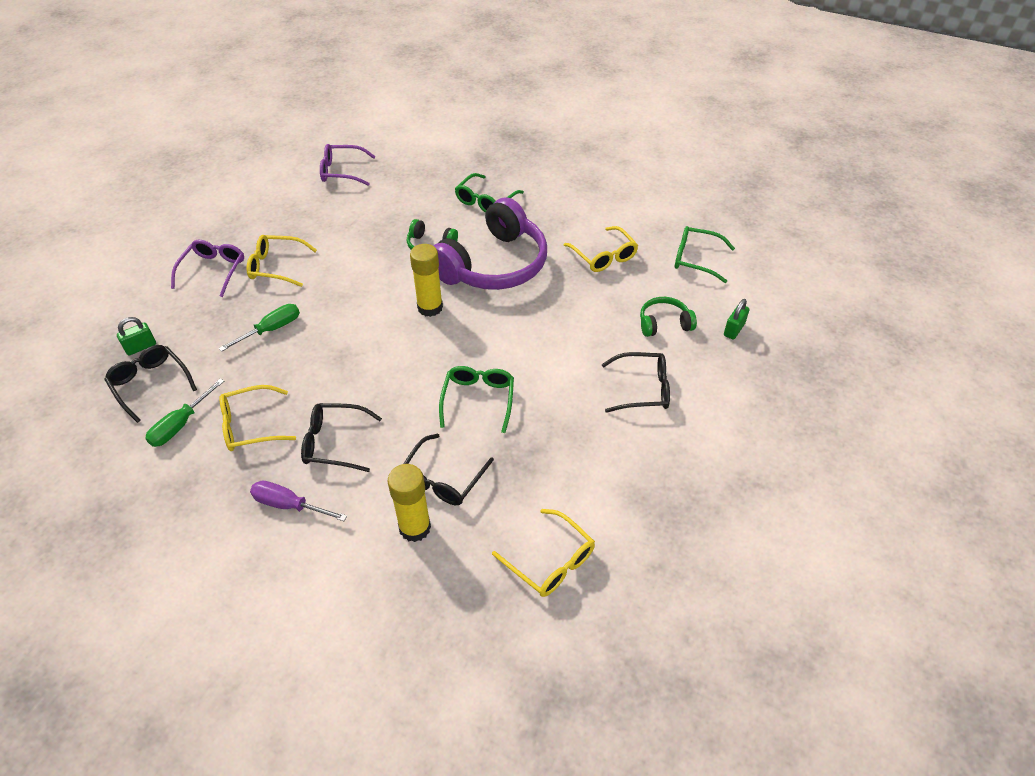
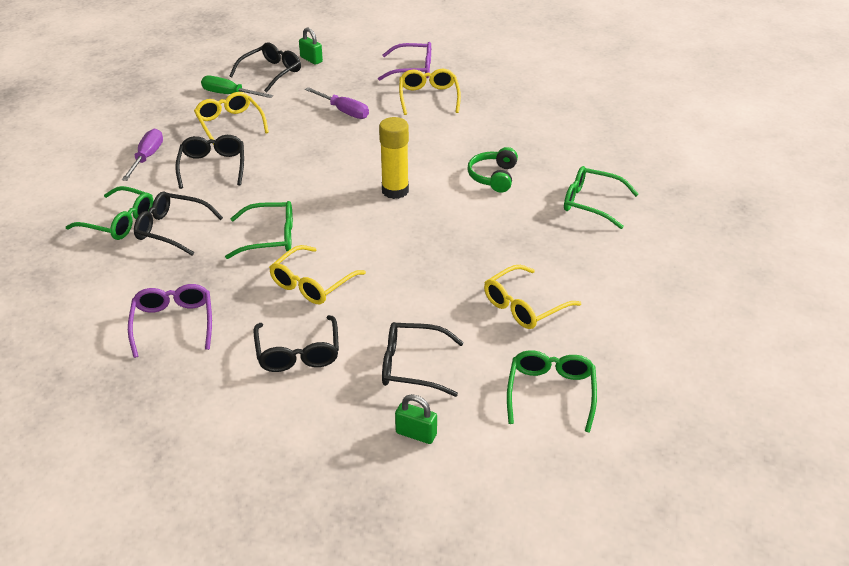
camera: 80 degrees right, 10 degrees down
(271, 329) = (344, 111): green screwdriver -> purple screwdriver
(342, 171) = (595, 104): purple glasses -> purple glasses (173, 323)
(415, 527) = (119, 222): yellow glue stick -> green glasses
(493, 265) = (477, 223): purple headphones -> none
(550, 561) = (74, 304): yellow glasses -> yellow glasses (311, 284)
(664, 324) = (412, 366): green headphones -> black glasses

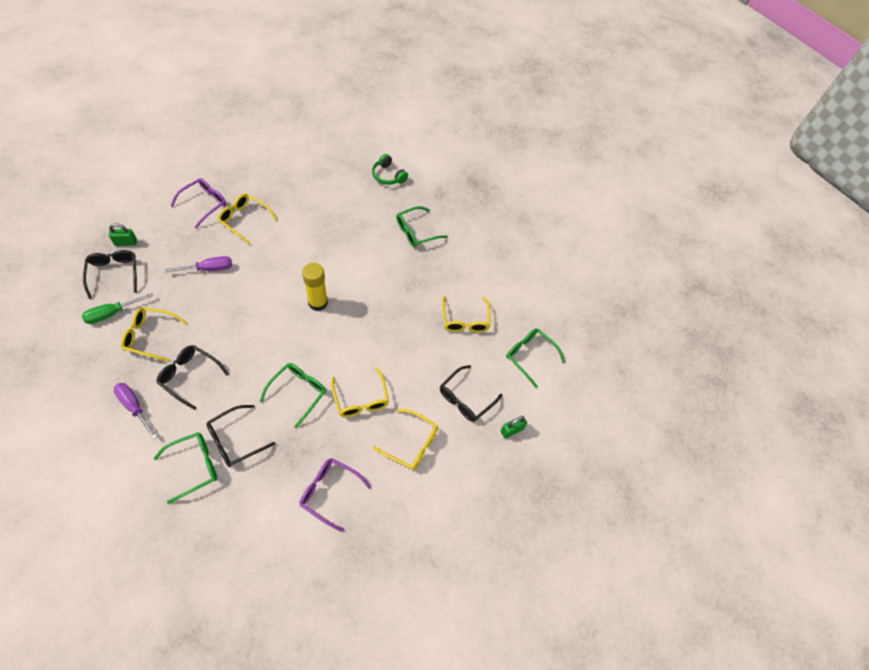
camera: 60 degrees left, 20 degrees up
(298, 353) = (411, 444): black glasses -> yellow glasses
(493, 177) = (353, 251): green headphones -> green headphones (388, 176)

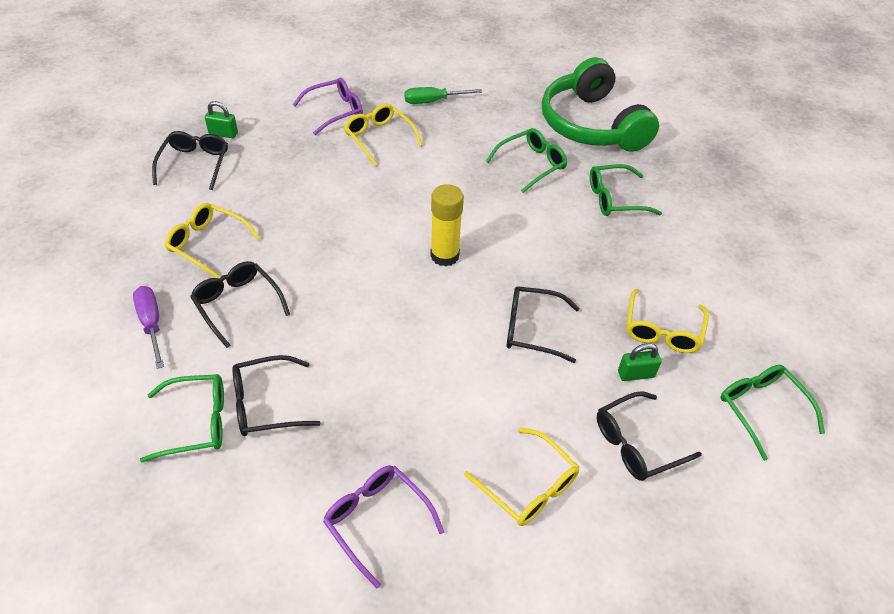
camera: 25 degrees right, 10 degrees down
(112, 313) = (172, 207): green screwdriver -> green screwdriver (433, 101)
(209, 269) = (313, 183): purple screwdriver -> none
(298, 392) = (378, 364): green glasses -> green glasses (531, 164)
(361, 399) = (467, 399): yellow glasses -> none
(387, 341) = (532, 329): none -> black glasses
(388, 176) = (592, 125): green headphones -> green headphones, size x2.22
(511, 430) = (706, 515): green padlock -> green padlock (636, 374)

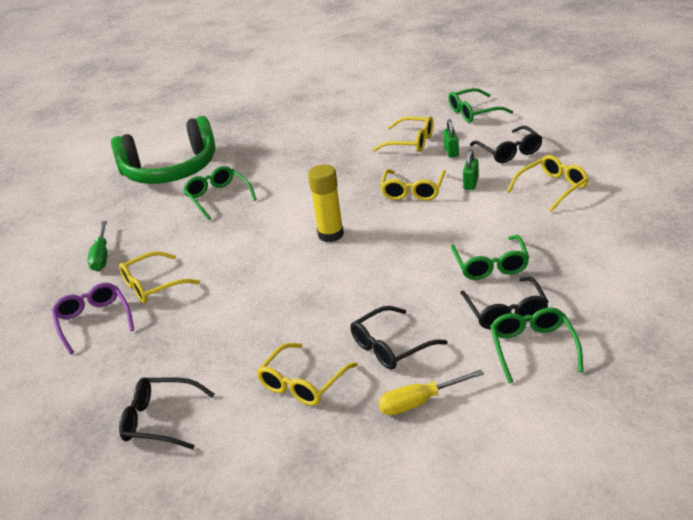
camera: 80 degrees left, 15 degrees down
(151, 324) = (419, 402): purple screwdriver -> yellow screwdriver
(223, 134) = (106, 406): green padlock -> green padlock (471, 183)
(376, 520) = (598, 245): purple glasses -> none
(532, 329) = (413, 191): black glasses -> yellow glasses
(614, 199) = (270, 159): green glasses -> green glasses (491, 265)

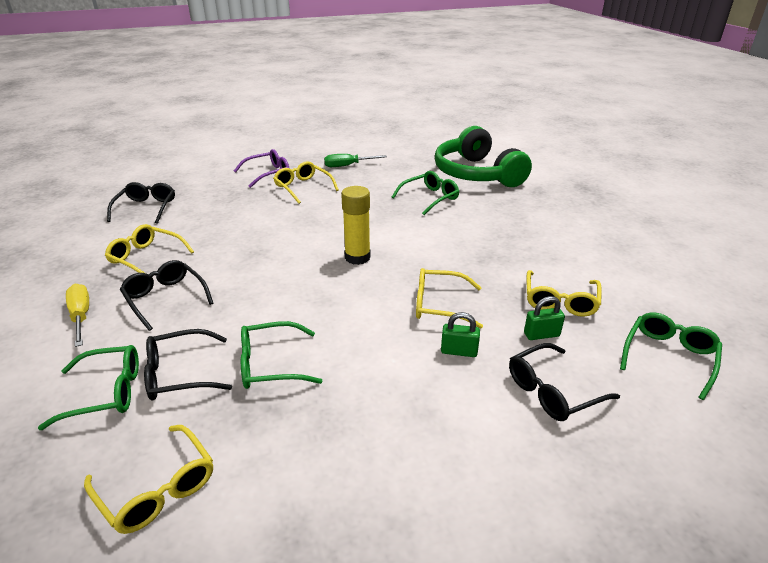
camera: 80 degrees right, 0 degrees up
(473, 112) = (669, 357): green glasses -> green glasses turned 60 degrees clockwise
(552, 188) = (446, 434): yellow glasses -> yellow glasses (158, 489)

